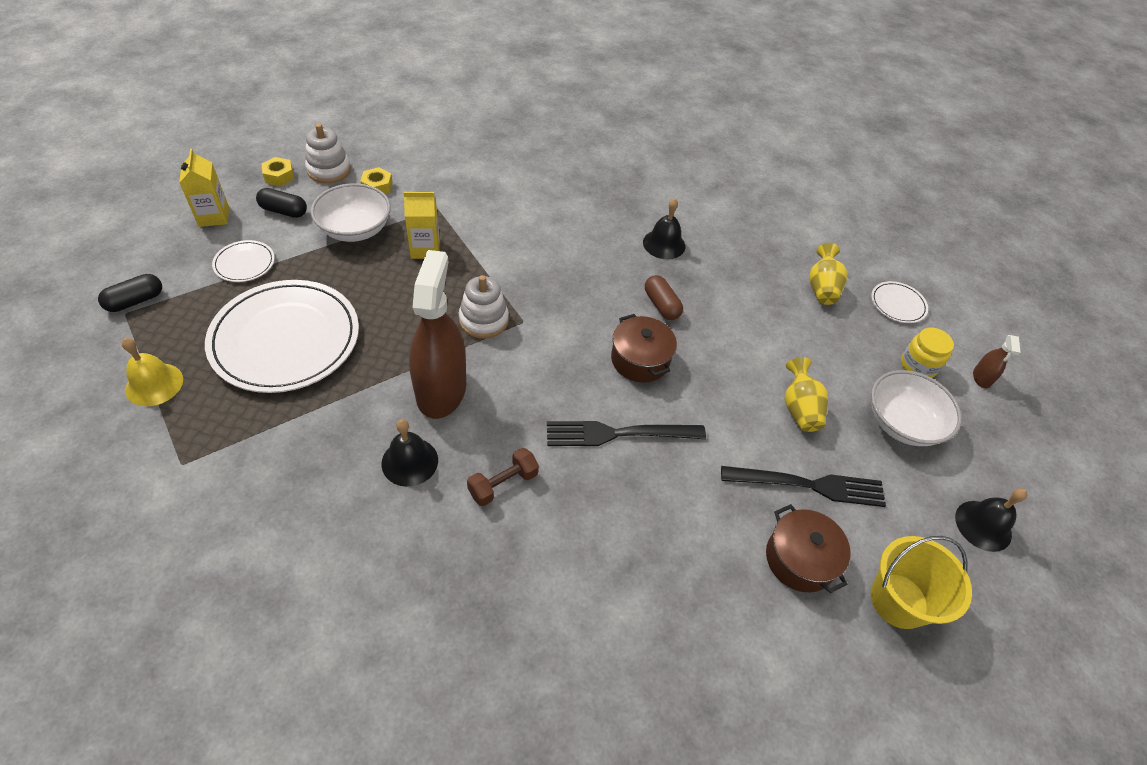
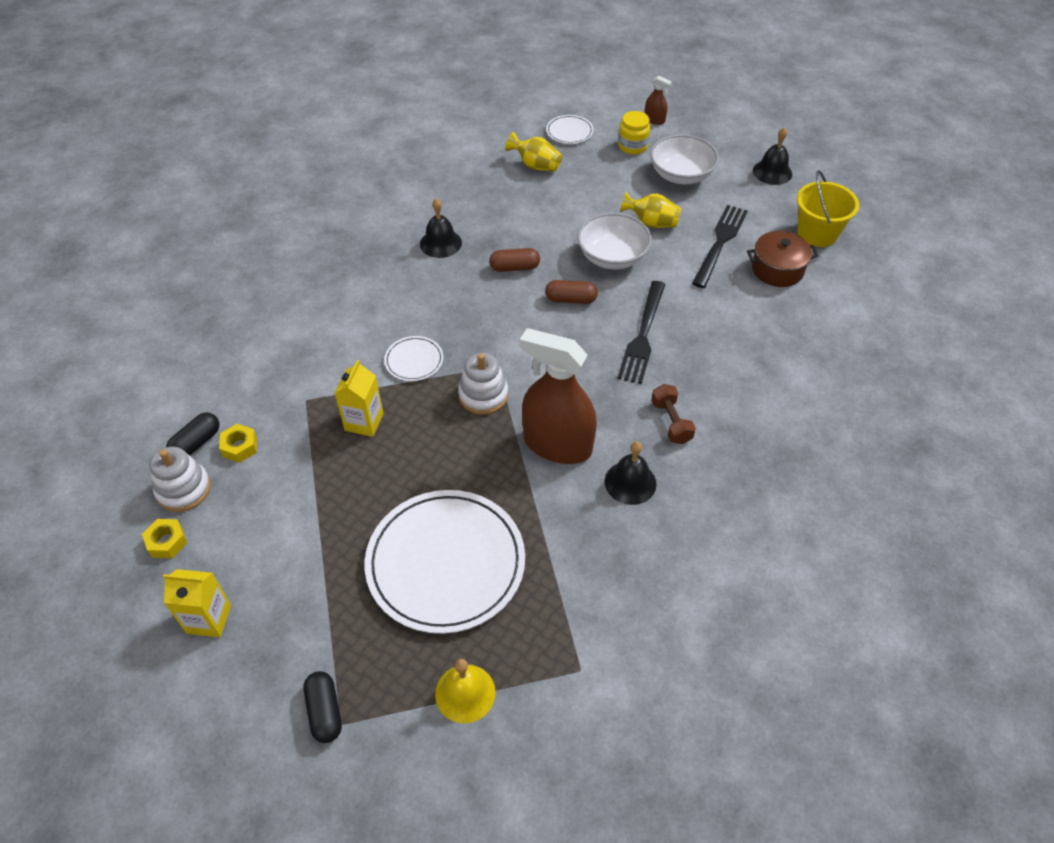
camera: 65 degrees left, 0 degrees up
(244, 263) = (310, 592): white plate -> white plate (414, 360)
(284, 211) = (236, 543): black capsule -> black capsule (196, 443)
(355, 229) = (303, 478): white bowl -> white bowl (612, 257)
(640, 360) = (571, 299): brown pot -> brown capsule

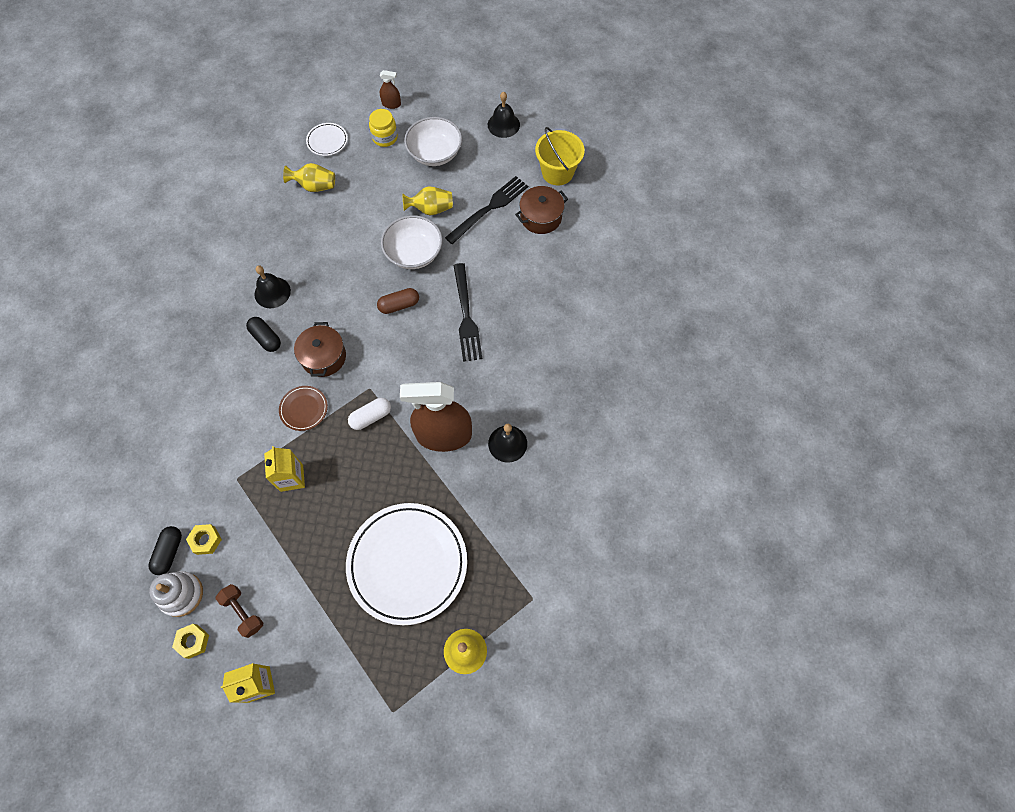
camera: 25 degrees left, 15 degrees up
(325, 711) = (377, 709): black capsule -> black capsule (266, 338)
(414, 360) = (304, 409): white plate -> brown plate
(462, 319) = (323, 357): none -> brown pot
(483, 395) = (371, 417): white stacking toy -> white capsule
(514, 267) = (342, 293): brown capsule -> none
(671, 422) = (516, 382): brown dumbbell -> brown dumbbell (243, 612)
(720, 242) = (489, 208): black fork -> black fork turned 45 degrees clockwise

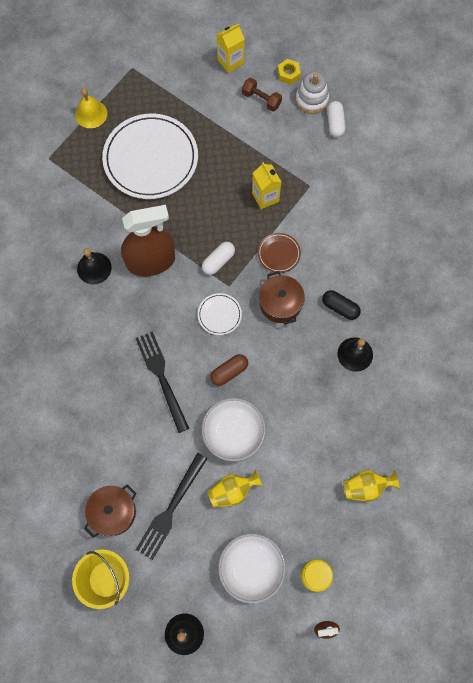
camera: 165 degrees right, 5 degrees up
(169, 552) = (335, 123): black capsule -> white capsule
(206, 540) = (311, 137): yellow nut -> none
(327, 141) = (378, 552): white plate -> white plate (219, 315)

